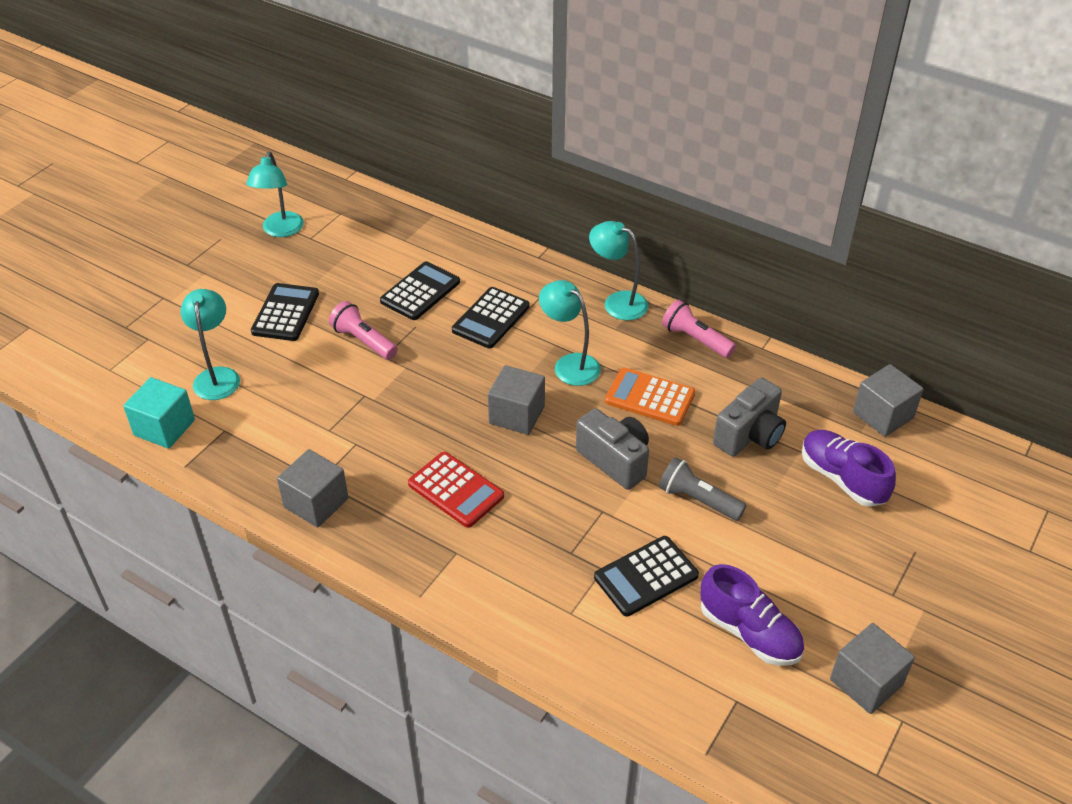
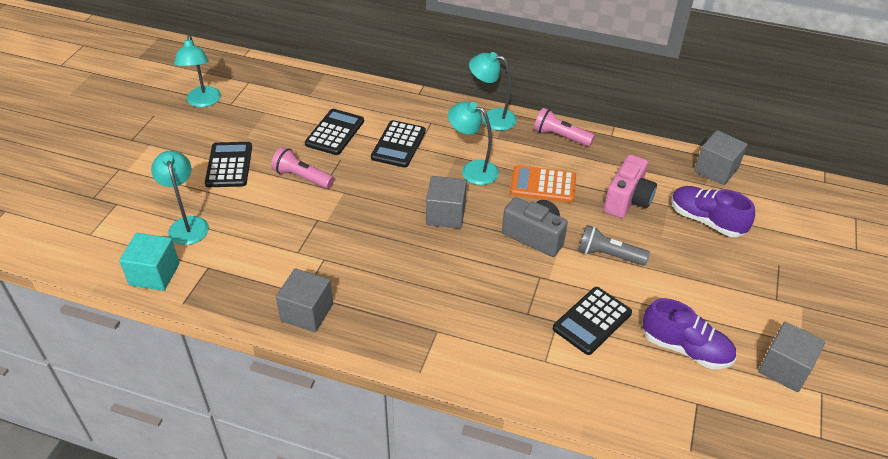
camera: 15 degrees left, 0 degrees up
(456, 490) = (418, 281): red calculator -> none
(749, 435) = (627, 200): grey camera -> pink camera

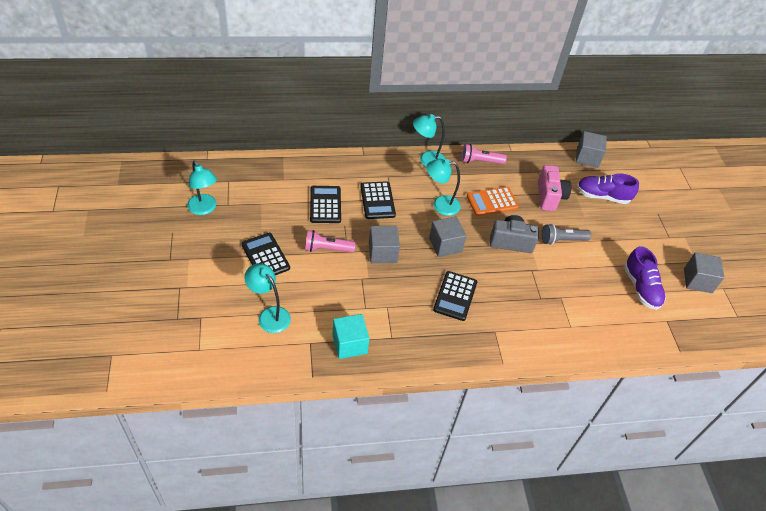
camera: 30 degrees left, 5 degrees up
(154, 274) = (275, 362): turquoise cube -> turquoise cube (349, 344)
(307, 312) = (404, 350): grey cube -> grey cube (382, 253)
(592, 321) = (580, 289): black calculator -> black calculator (455, 296)
(685, 348) = (641, 288): purple shoe -> purple shoe turned 75 degrees clockwise

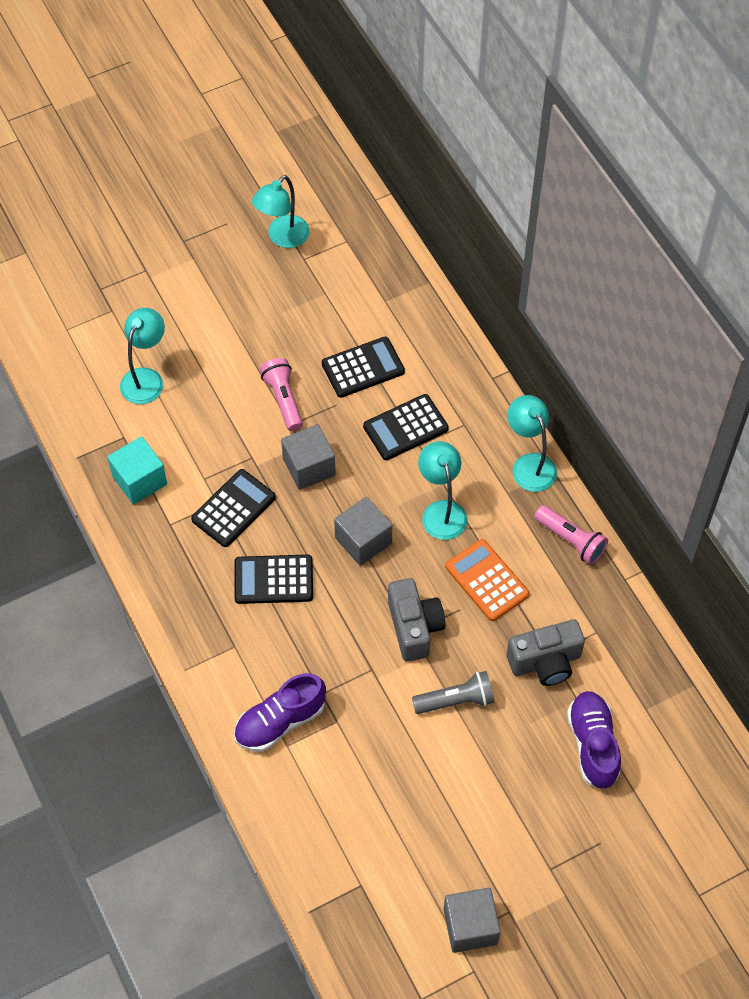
camera: 75 degrees right, 10 degrees up
(265, 256) = (236, 336): black calculator -> black calculator (233, 508)
(480, 161) = (571, 540): pink flashlight -> pink flashlight turned 150 degrees clockwise
(549, 197) = (545, 662): pink camera -> grey camera
(562, 240) = (456, 700): grey flashlight -> grey flashlight turned 105 degrees clockwise
(587, 158) = (679, 703): grey cube -> none
(641, 288) = (411, 837): purple shoe -> purple shoe (280, 721)

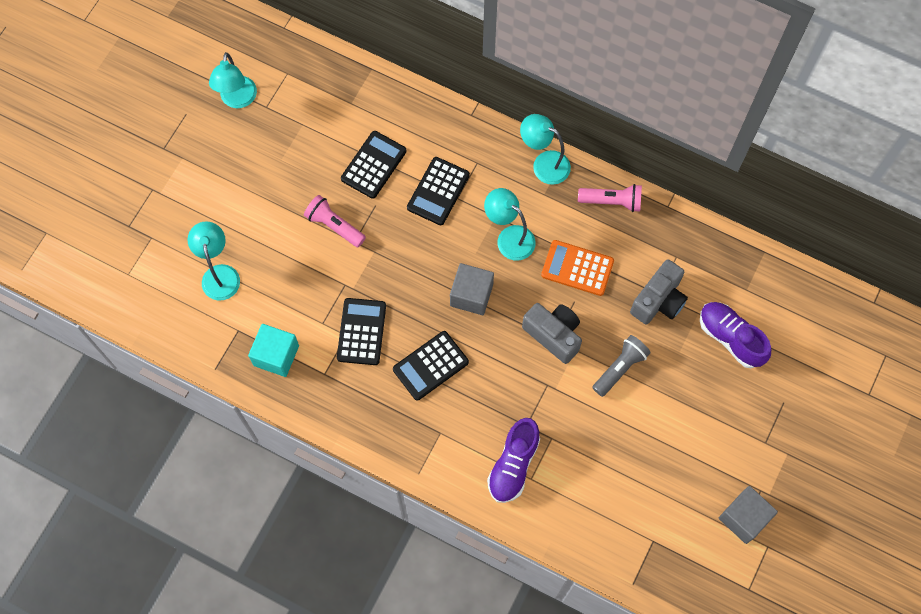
camera: 35 degrees left, 10 degrees up
(309, 467) = (392, 265): grey cube -> none

